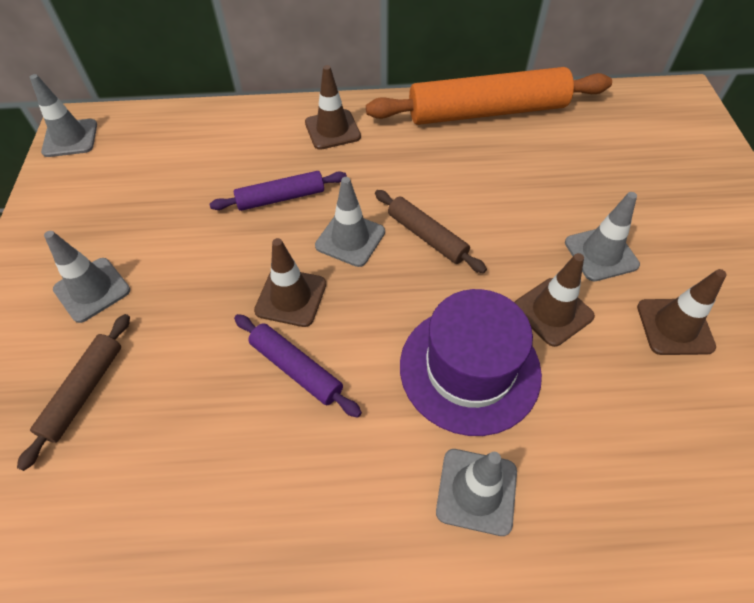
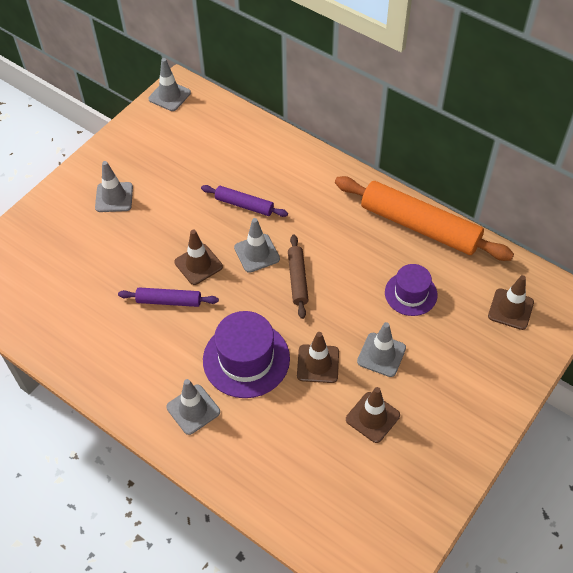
camera: 40 degrees right, 0 degrees up
(84, 391) = (75, 247): brown rolling pin -> none
(296, 369) = (169, 301): purple rolling pin -> purple rolling pin turned 75 degrees counterclockwise
(332, 130) = (313, 179): brown traffic cone -> brown traffic cone (510, 309)
(553, 175) = (411, 293): none -> purple hat

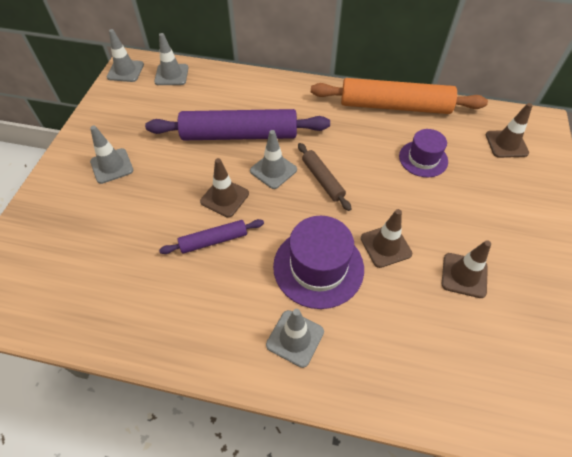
camera: 25 degrees left, 0 degrees up
(244, 205) = (239, 135): purple rolling pin -> purple rolling pin, size x2.01
(381, 355) = (434, 217): grey traffic cone -> grey traffic cone (171, 75)

